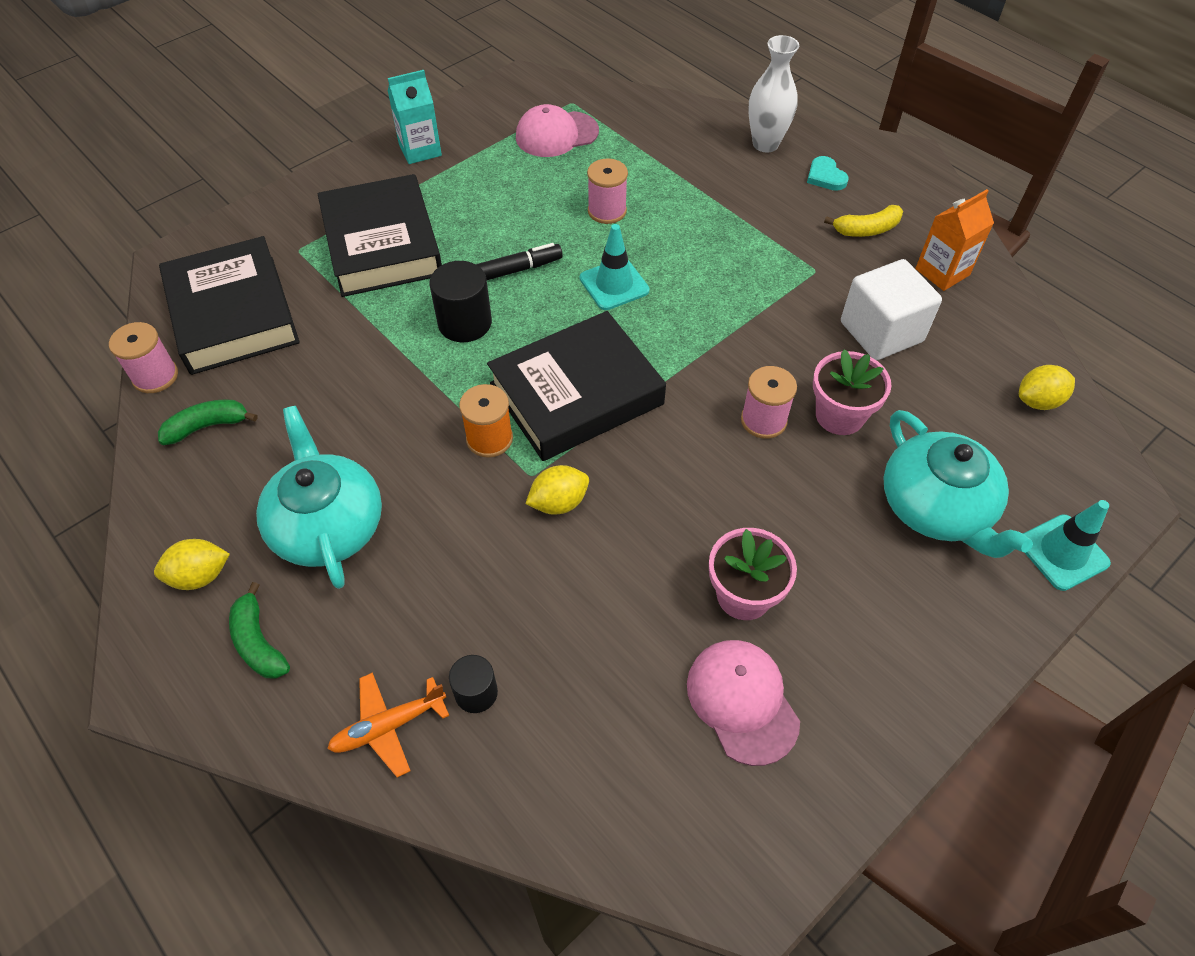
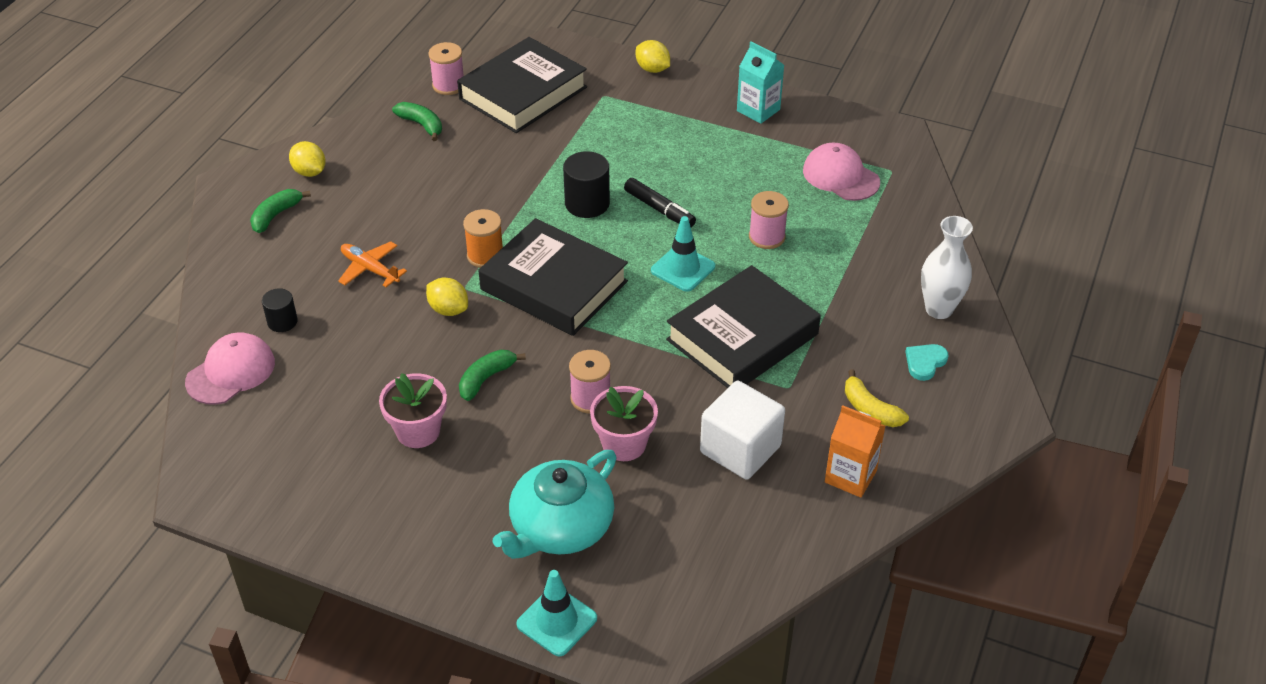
camera: 65 degrees right, 10 degrees down
(327, 524) = (373, 208): turquoise teapot -> none
(382, 244) = (638, 132): black book -> black book (742, 337)
(388, 726) = (244, 292): orange plane -> orange plane (370, 269)
(690, 502) = (486, 379): none -> green banana
(742, 701) = (331, 454): pink cap -> pink cap (231, 372)
(1038, 401) = (724, 577): yellow lemon -> yellow lemon (652, 69)

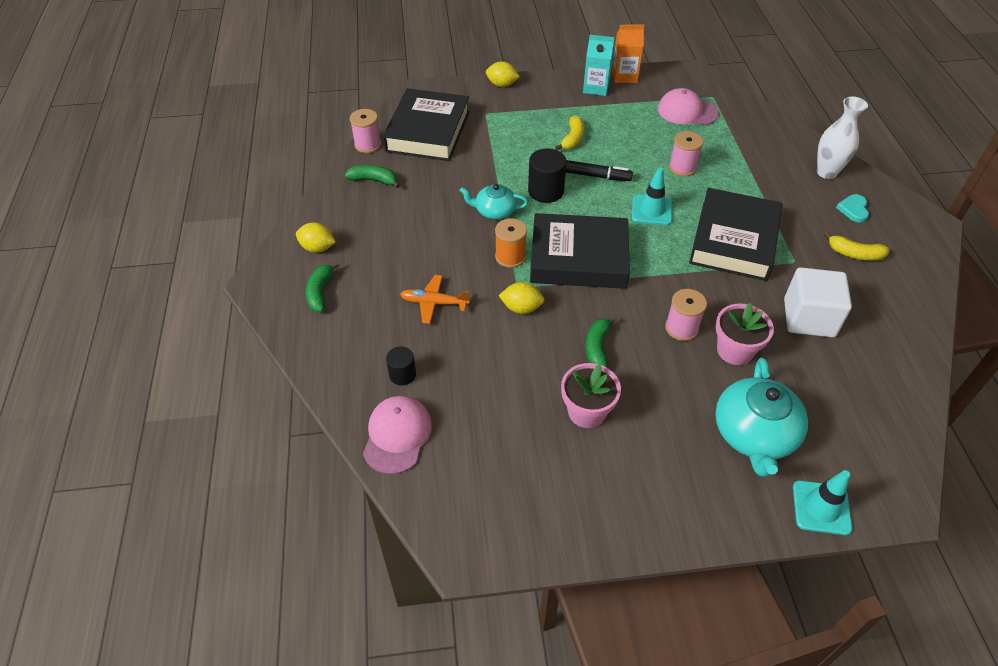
camera: 30 degrees left, 5 degrees up
(513, 203) = (494, 211): none -> turquoise teapot
(672, 158) = (572, 139): none -> yellow banana
(850, 476) = (889, 304): orange carton -> orange carton (624, 76)

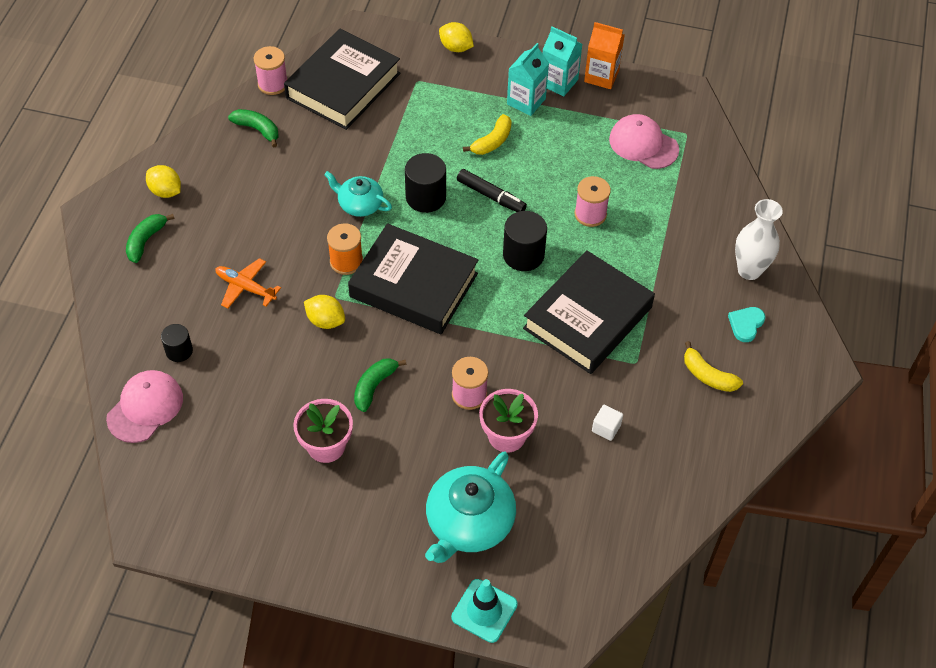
camera: 20 degrees right, 5 degrees up
(580, 106) = (526, 101): none -> turquoise carton
(651, 210) = (523, 255): turquoise traffic cone -> black cylinder
(809, 318) = (606, 428): white cube -> white cube, size x0.44

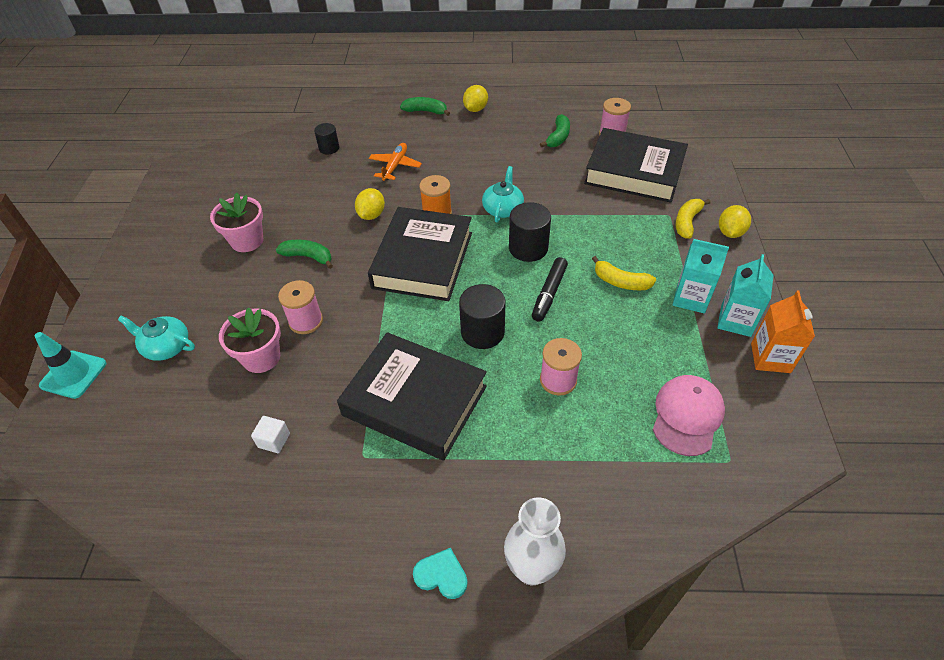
camera: 80 degrees right, 5 degrees down
(145, 408) = (277, 145): pink cap -> none
(469, 523) = (166, 346): turquoise teapot -> turquoise teapot, size x0.59
(708, 375) = (355, 537): yellow banana -> yellow banana (687, 222)

